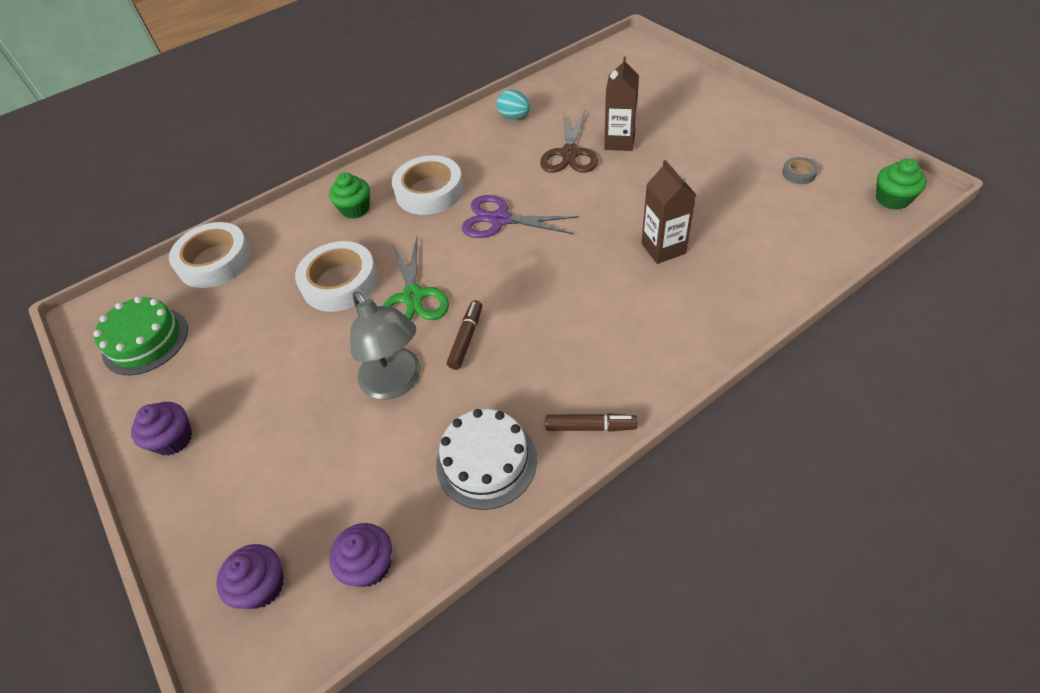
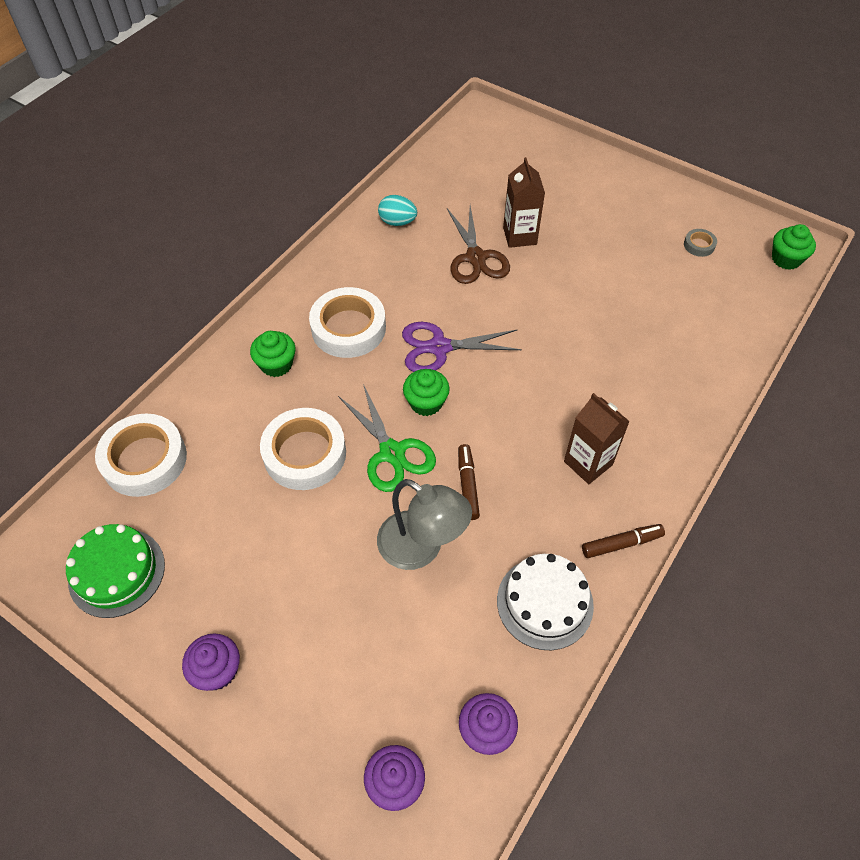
camera: 25 degrees left, 5 degrees up
(464, 262) = (426, 403): none -> green cupcake
(663, 248) = (610, 348): brown carton -> brown carton (588, 463)

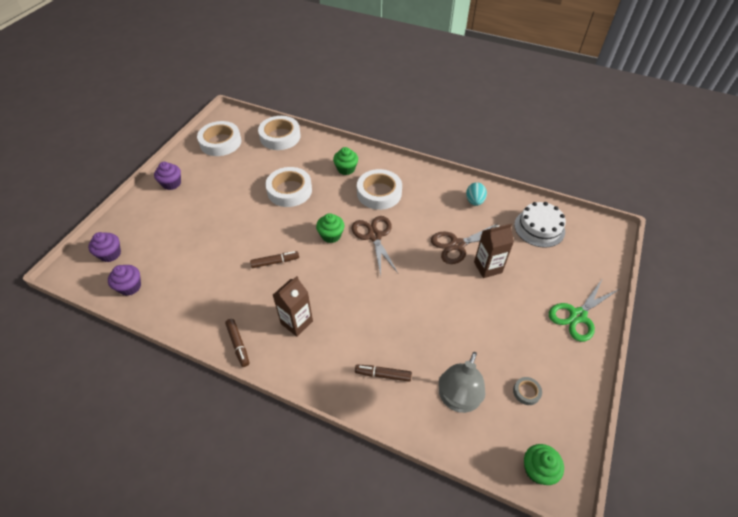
camera: 80 degrees right, 5 degrees down
(117, 572) = (220, 142): green cake -> white tape
(392, 452) = (294, 225): green scissors -> green scissors (578, 316)
(421, 548) = (234, 246): grey lamp -> grey lamp (457, 400)
(439, 347) = (374, 236): purple scissors -> brown scissors
(545, 602) = (200, 306): white cake -> white cake (539, 228)
(675, 372) = (383, 375): none -> brown marker

